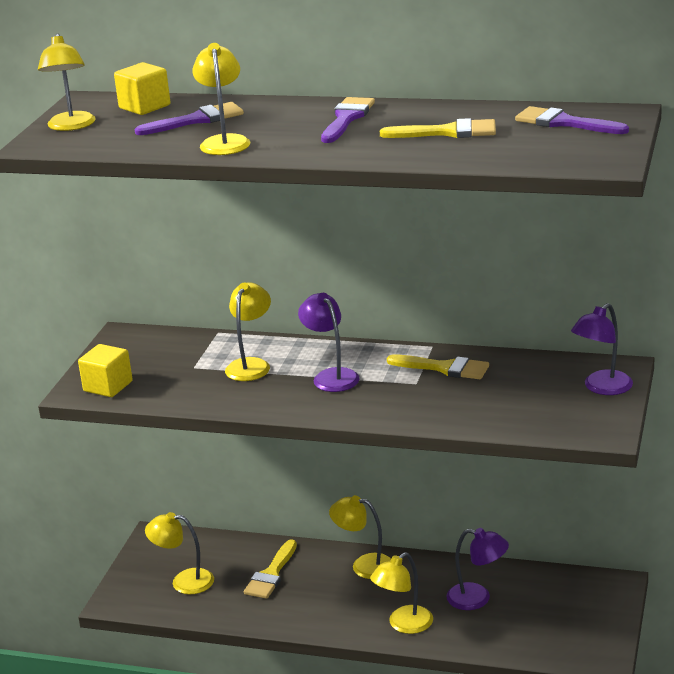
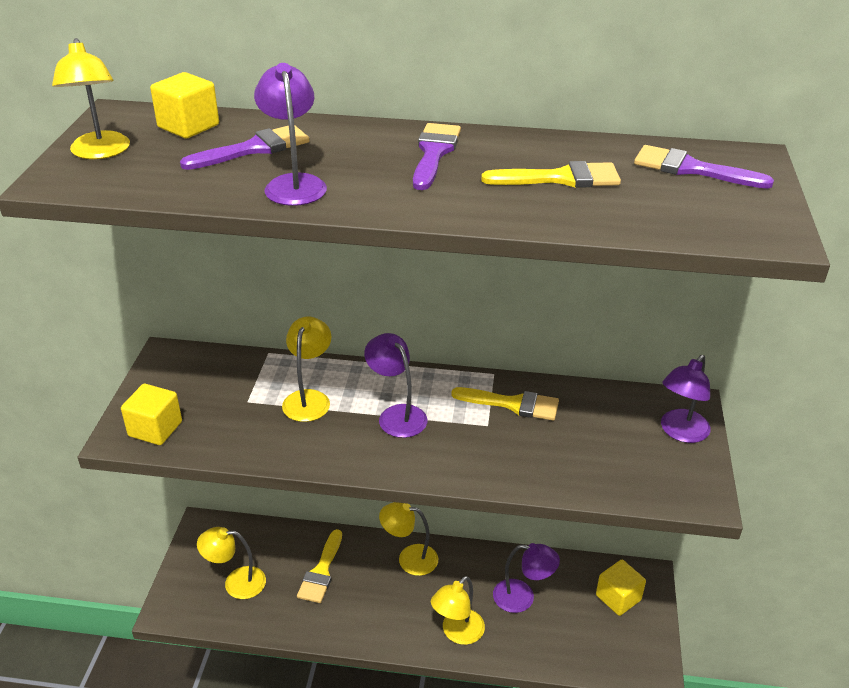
camera: 10 degrees left, 10 degrees up
(224, 141) = (294, 184): yellow lamp -> purple lamp
(580, 600) = (618, 597): none -> yellow cube

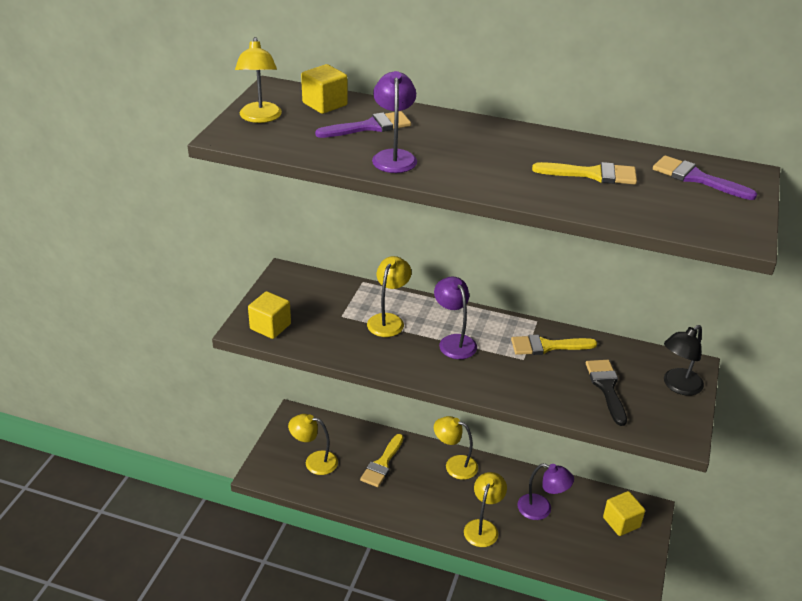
camera: 10 degrees right, 0 degrees up
(434, 153) = (502, 144): purple brush -> none
(457, 633) = (483, 527): yellow lamp -> yellow lamp turned 150 degrees clockwise
(513, 404) = (547, 346): yellow brush -> yellow brush turned 150 degrees clockwise
(596, 447) = (606, 387): none -> black brush
(680, 432) = (678, 386): purple lamp -> black lamp

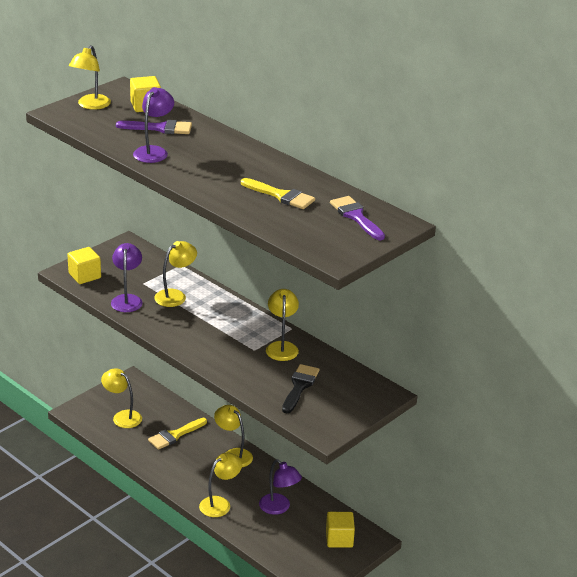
camera: 25 degrees right, 5 degrees down
(454, 341) = (211, 323): purple lamp -> purple lamp (127, 299)
(547, 346) = (282, 347): yellow brush -> yellow lamp
(678, 386) = (358, 402): black lamp -> none

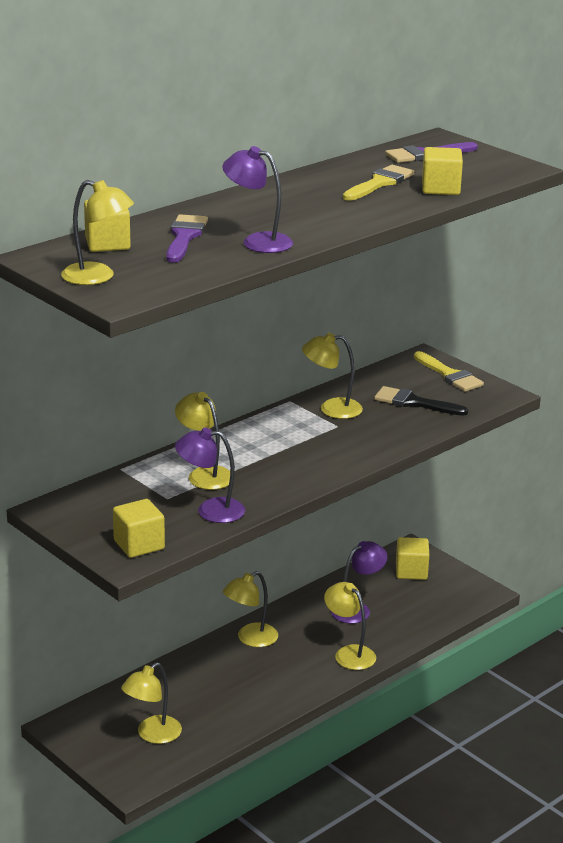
camera: 85 degrees left, 5 degrees down
(175, 435) = (203, 687): yellow brush -> yellow brush (449, 375)
(274, 220) = (440, 188): none -> yellow cube

